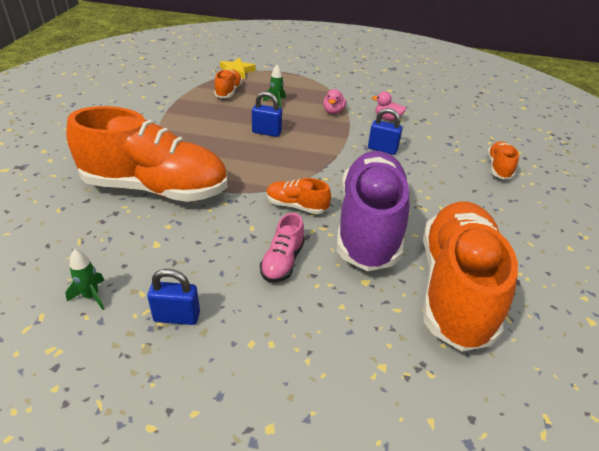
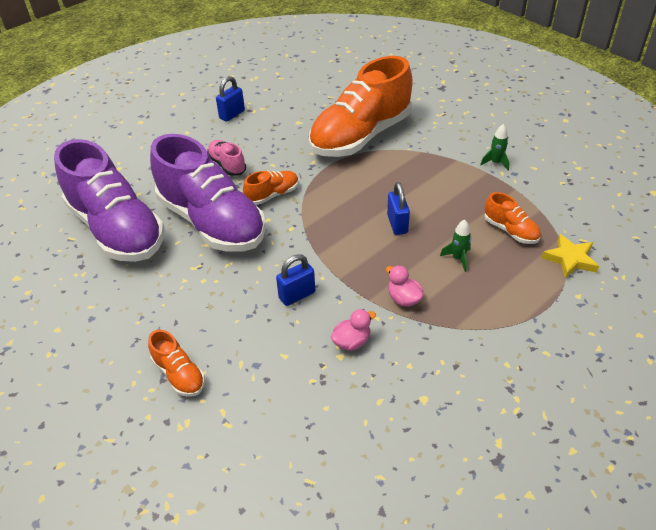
camera: 130 degrees right, 5 degrees up
(91, 296) = (278, 93): green rocket -> green rocket (495, 163)
(266, 132) = (397, 224): blue padlock -> blue padlock turned 60 degrees counterclockwise
(455, 288) = (117, 229): orange shoe -> purple shoe

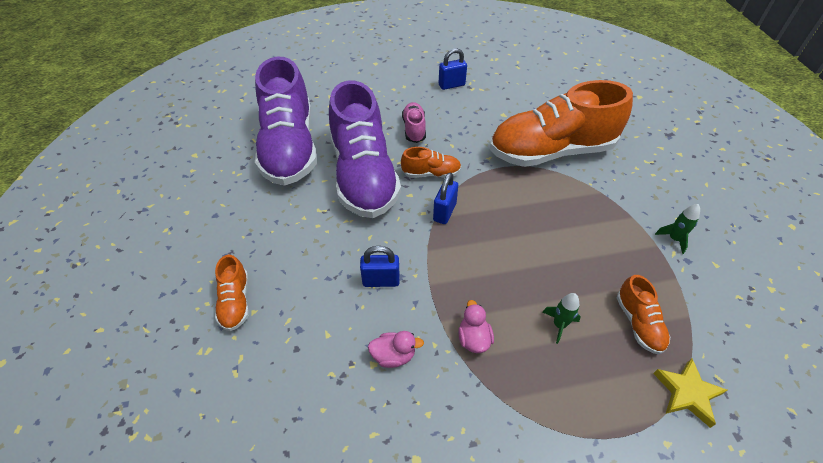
camera: 30 degrees right, 5 degrees up
(397, 224) = (523, 256): blue padlock -> blue padlock (444, 212)

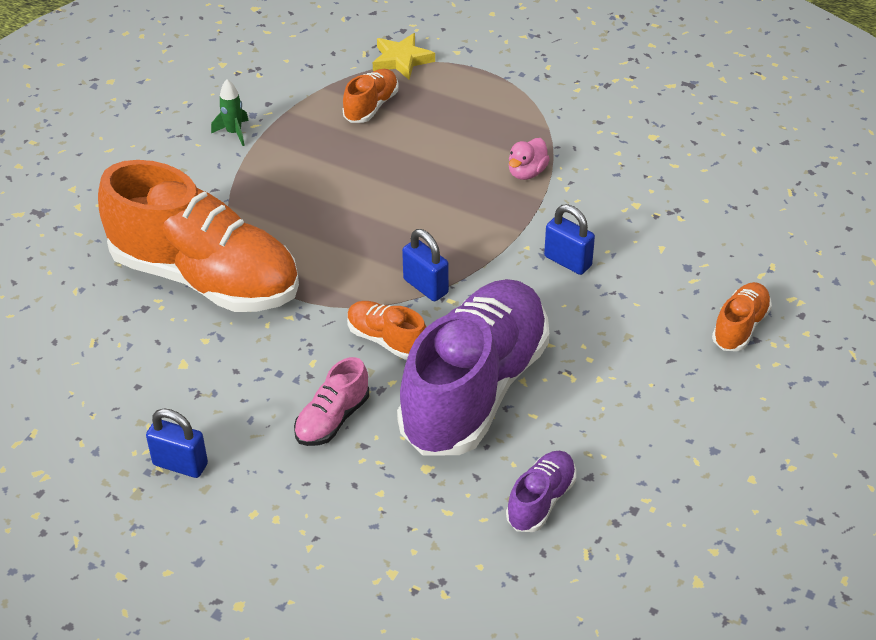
camera: 140 degrees left, 5 degrees down
(289, 148) = (541, 500): purple shoe -> purple shoe, size x0.43
(393, 355) = (612, 200): pink duck -> none
(444, 212) = (425, 286): blue padlock -> blue padlock turned 75 degrees clockwise
(559, 325) = (439, 141): green rocket -> none

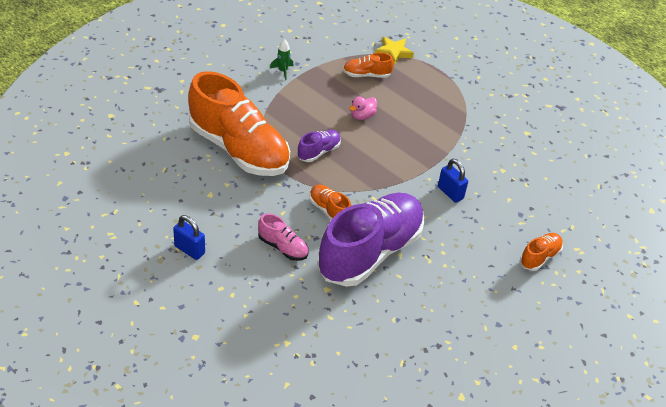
camera: 10 degrees right, 0 degrees up
(332, 419) = (283, 247): pink shoe -> pink shoe turned 105 degrees counterclockwise
(371, 106) = (366, 75): orange shoe -> orange shoe turned 135 degrees counterclockwise
(425, 286) = (362, 186): blue padlock -> none
(527, 172) = (444, 135): pink duck -> pink duck (362, 116)
(541, 500) = (386, 325): purple shoe -> purple shoe (318, 152)

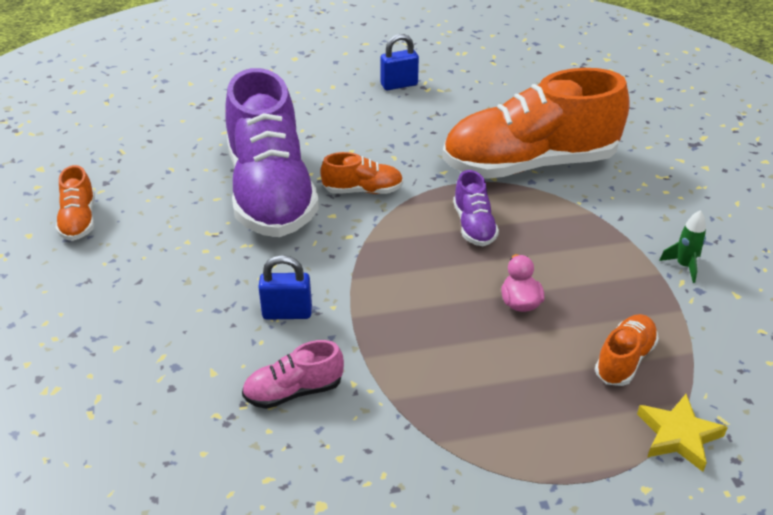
camera: 130 degrees right, 5 degrees down
(283, 247) = (343, 138): pink shoe -> pink shoe (293, 391)
(539, 257) = (93, 336): orange shoe -> orange shoe (79, 220)

